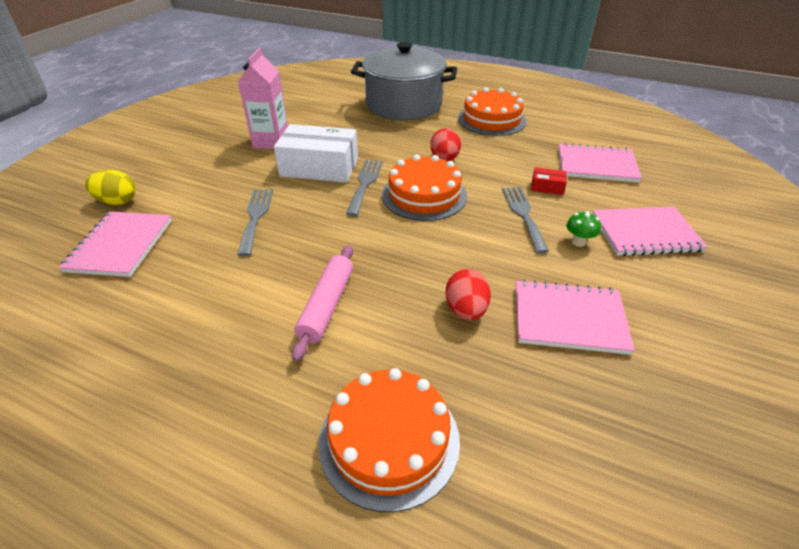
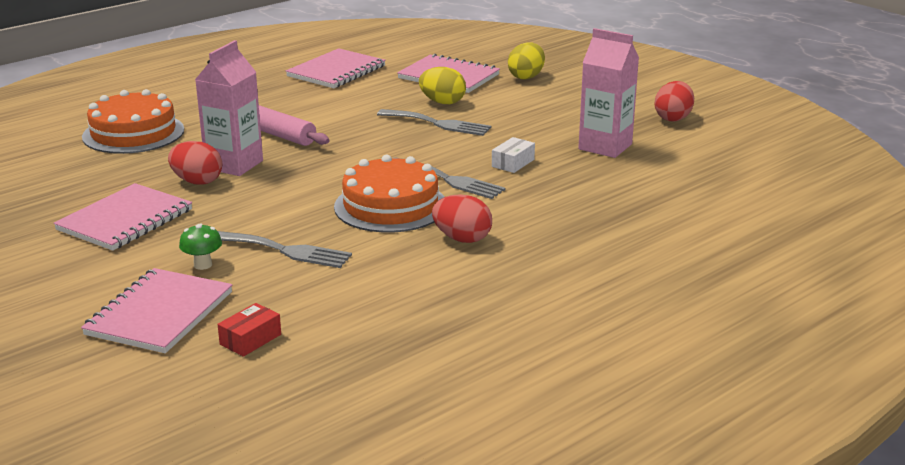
camera: 115 degrees right, 15 degrees down
(200, 229) = (442, 102): none -> yellow egg
(206, 128) = (673, 118): none -> red egg
(319, 167) = (513, 163): white box -> white box, size x0.43
(404, 105) = (672, 252): grey pot -> none
(415, 303) = (234, 165): none -> pink carton
(491, 119) = (559, 313): orange cake -> none
(547, 187) = (321, 287): red box -> red box (250, 339)
(596, 165) = (330, 350): pink notebook -> pink notebook (336, 71)

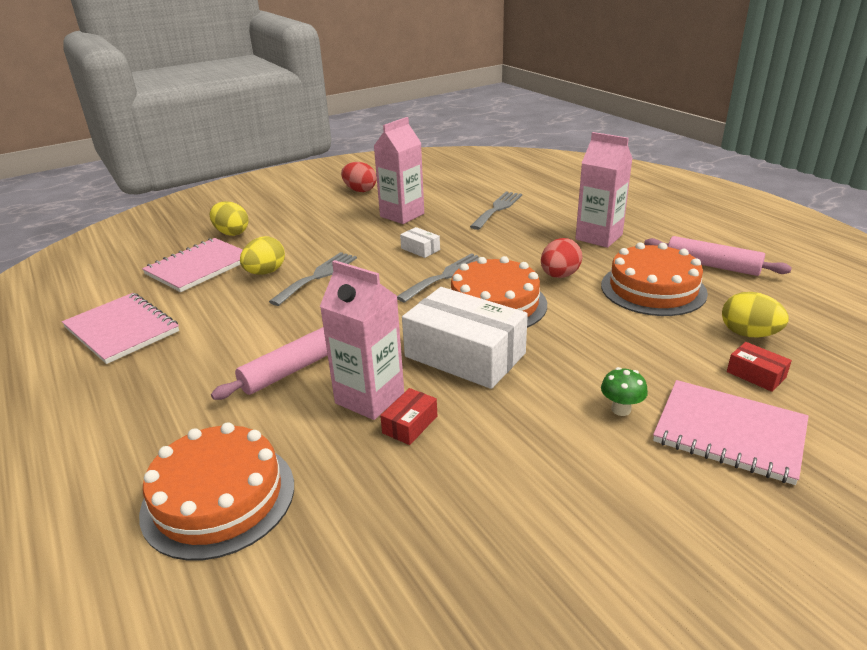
camera: 80 degrees left, 5 degrees up
(125, 220) = (510, 479): pink notebook -> none
(197, 182) = (410, 424): red egg -> red box
(286, 251) = (585, 358): grey fork -> grey fork (497, 209)
(295, 196) = (465, 355): none -> white box
(333, 346) = (748, 334): none -> yellow egg
(437, 294) = (653, 289): none -> orange cake
(512, 341) = (712, 265): none -> pink rolling pin
(581, 265) = (599, 237): none -> pink carton

